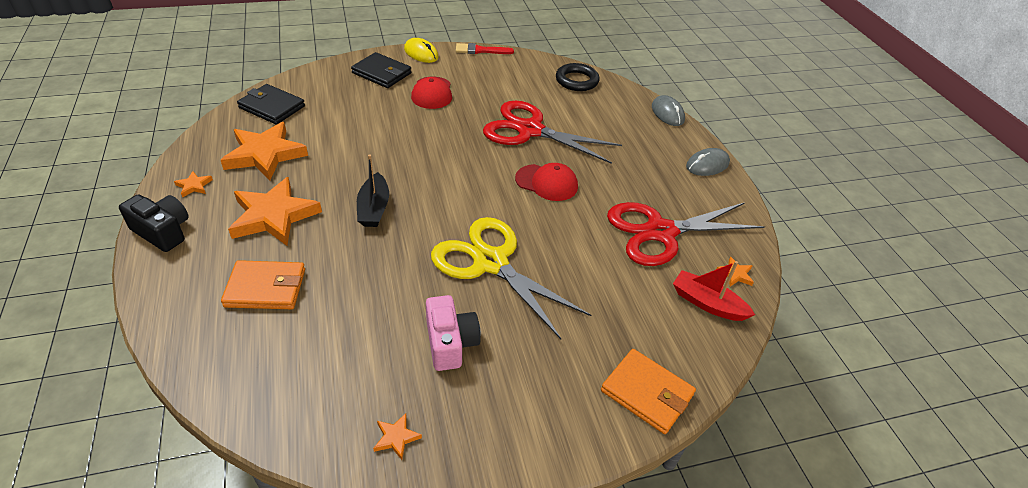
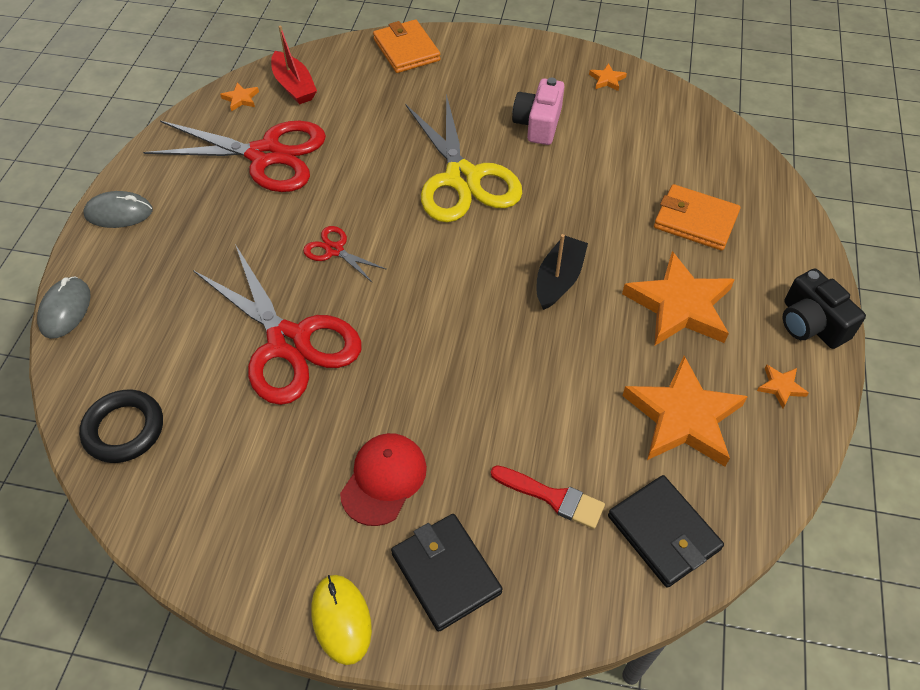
camera: 150 degrees left, 10 degrees up
(480, 50) = (220, 587): red brush -> red brush (552, 497)
(546, 183) = (334, 250): red cap -> red scissors

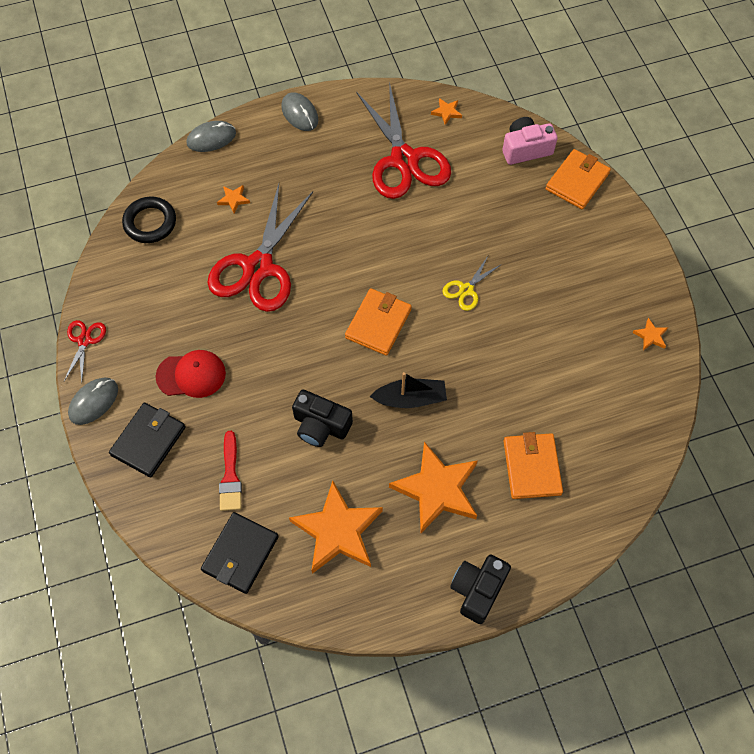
camera: 60 degrees right, 10 degrees up
(294, 86) = (483, 135): red boat -> none
(334, 250) = (347, 249): red scissors -> red scissors (84, 341)
(341, 619) = (94, 402): yellow mouse -> grey mouse
(449, 265) = (378, 323): none -> orange wallet
(462, 178) = (466, 290): yellow scissors -> yellow scissors, size x0.45
(538, 124) = (560, 311): pink camera -> pink camera (525, 149)
(541, 374) = (321, 425): none -> black camera
(781, 387) = (403, 587): orange star -> orange star (233, 199)

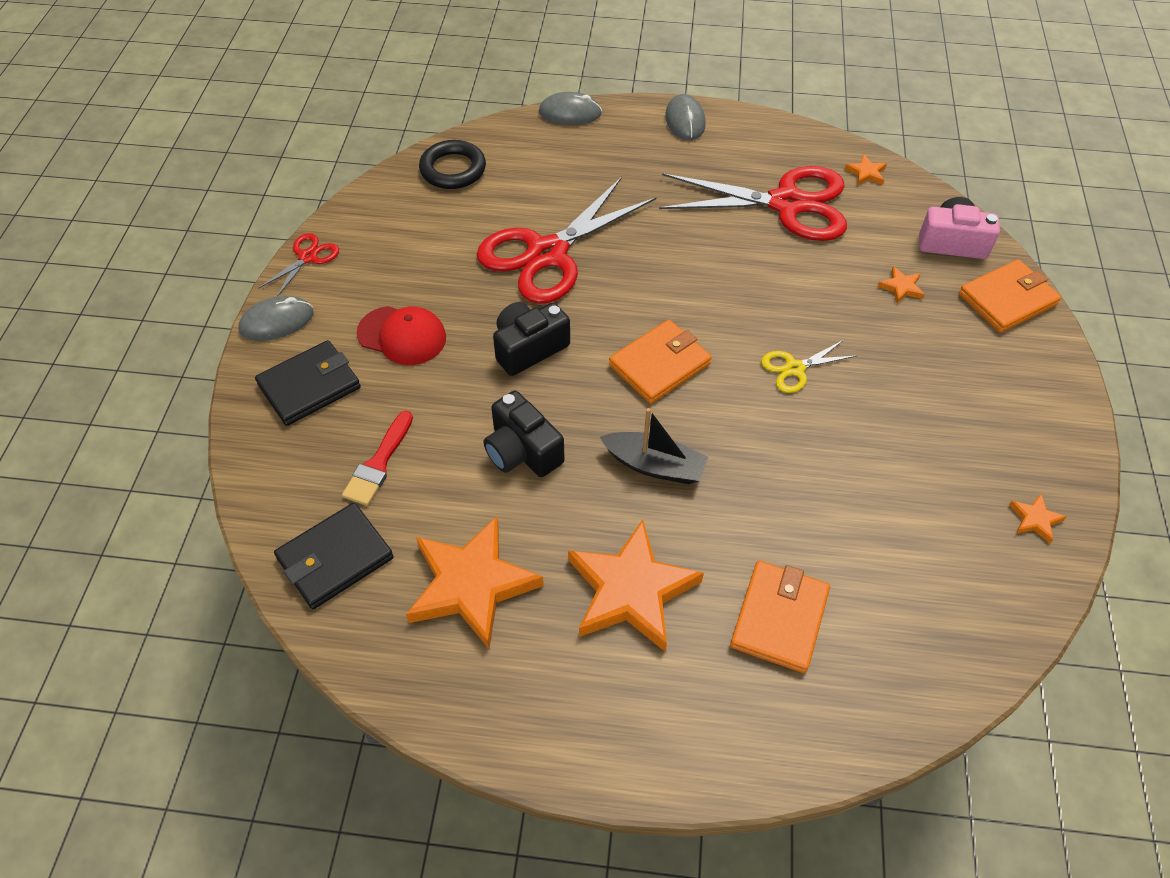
camera: 25 degrees right, 10 degrees down
(233, 199) = (559, 178): orange star -> orange star (901, 287)
(404, 160) = (786, 204): red scissors -> red scissors turned 90 degrees counterclockwise
(478, 590) = (619, 748): black camera -> black camera (529, 348)

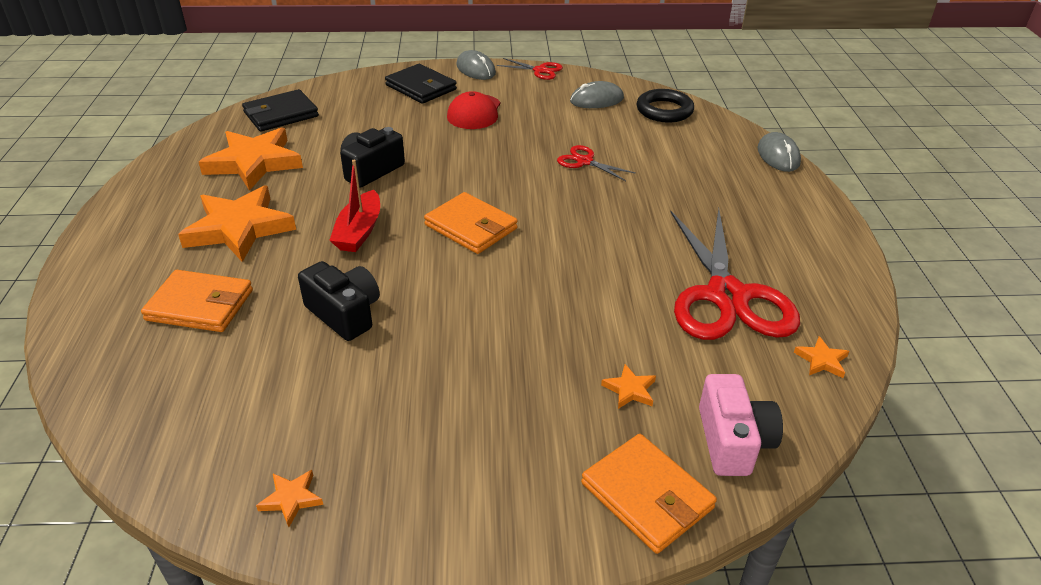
camera: 80 degrees right, 15 degrees down
(335, 558) = (281, 114): black wallet -> black wallet turned 75 degrees counterclockwise
(379, 463) = (357, 118): red brush -> none
(529, 348) = (475, 163): black camera -> black camera (344, 314)
(547, 254) = (584, 161): red scissors -> red scissors, size x0.45
(654, 465) = (359, 231): black boat -> red boat
(685, 121) = (818, 221): grey mouse -> grey mouse (596, 100)
(795, 368) = (483, 307): yellow scissors -> none

